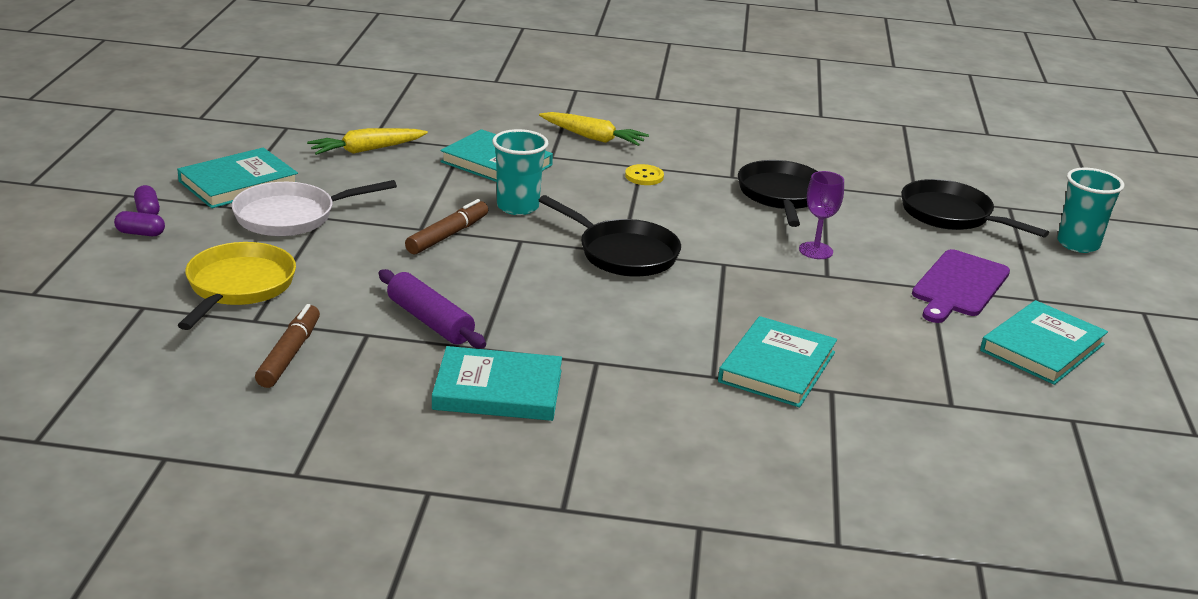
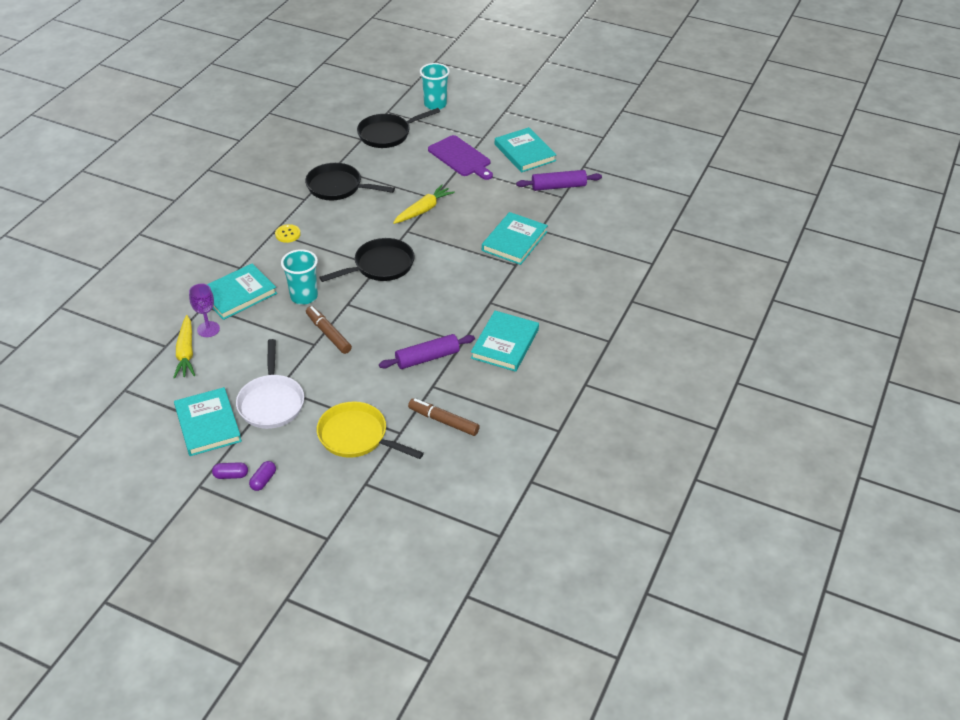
camera: 70 degrees left, 15 degrees up
(593, 138) = (221, 243): yellow carrot -> yellow carrot (423, 210)
(777, 367) = (514, 241): turquoise book -> turquoise book turned 75 degrees clockwise
(815, 251) = (406, 194): purple goblet -> purple goblet (208, 329)
(978, 397) = (558, 186): none -> purple rolling pin

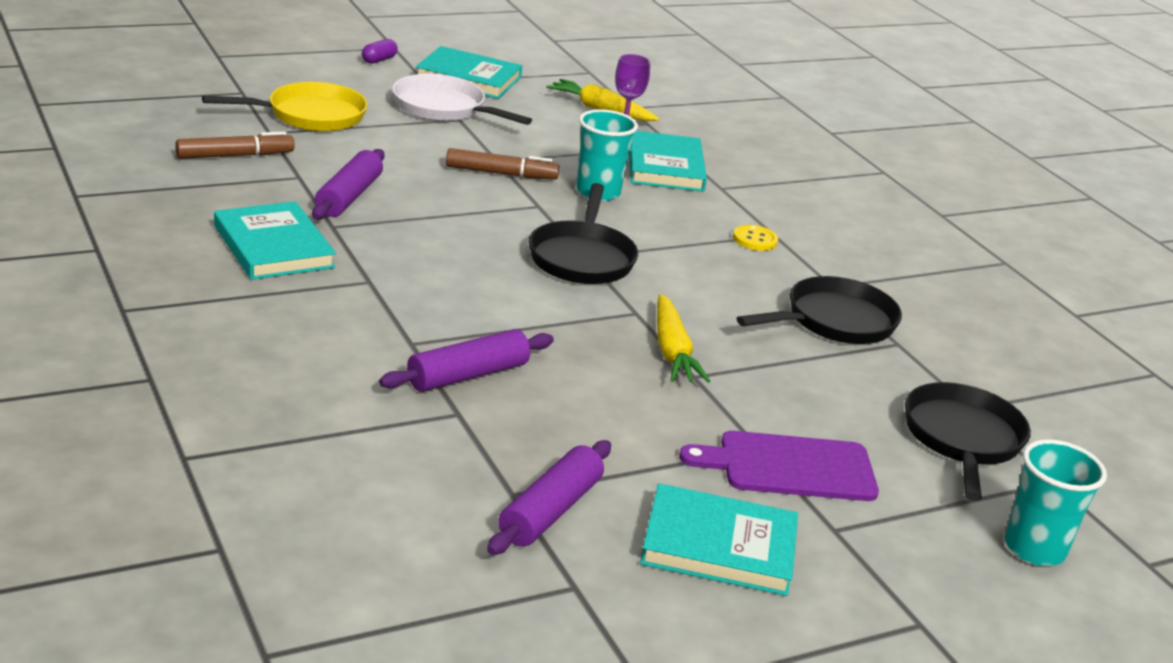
camera: 125 degrees right, 15 degrees down
(263, 480) = (343, 66): purple capsule -> none
(514, 241) = (467, 375): turquoise book -> purple rolling pin

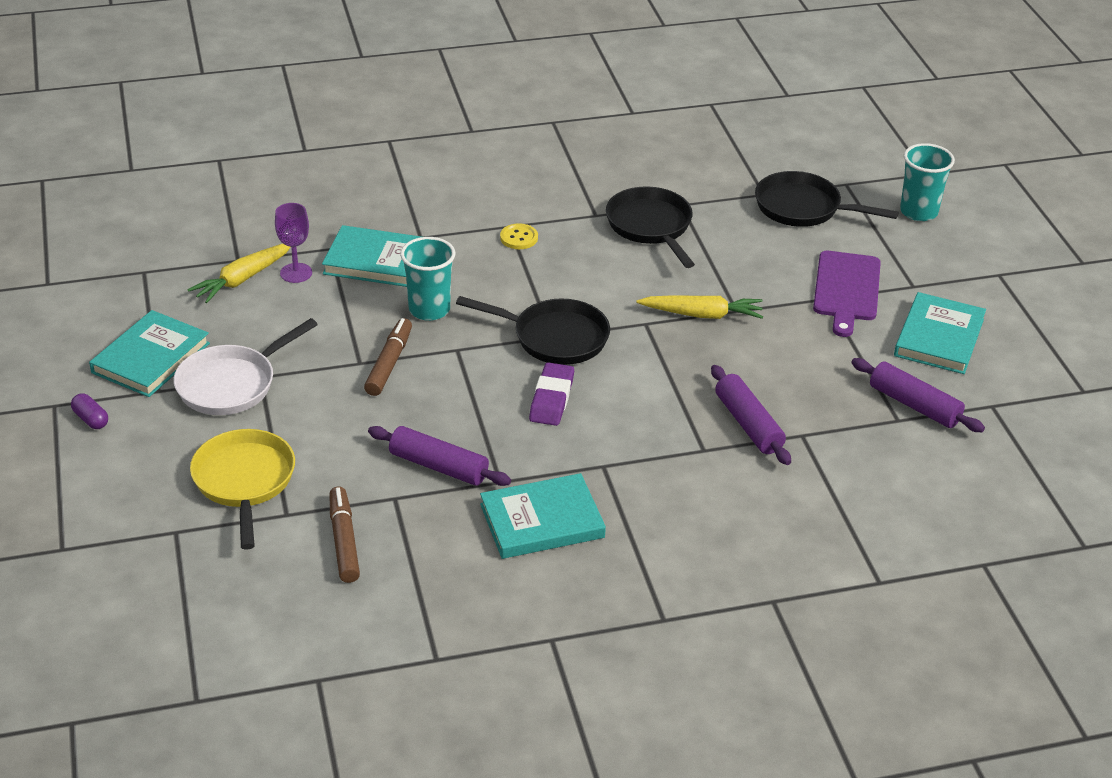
camera: 75 degrees left, 10 degrees up
(474, 254) = (551, 399): none -> purple eraser

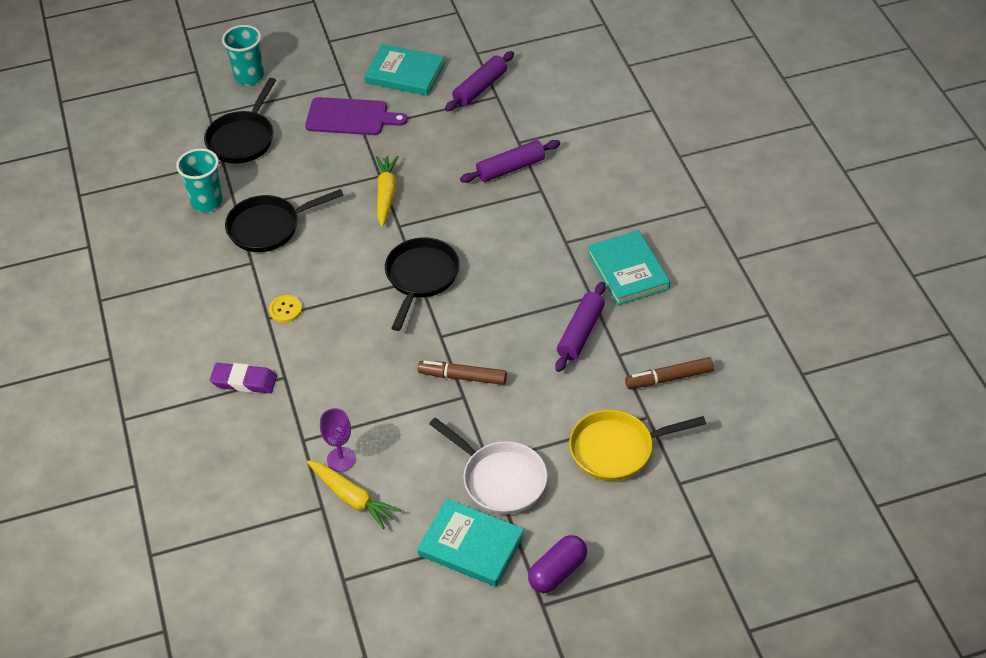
camera: 90 degrees left, 10 degrees up
(91, 419) = (557, 572): purple capsule -> purple capsule, size x1.65
(376, 261) = (321, 404): turquoise book -> none
(429, 310) = (389, 359): turquoise cup -> turquoise cup (207, 202)
(551, 399) = (495, 274): purple eraser -> purple eraser (244, 381)

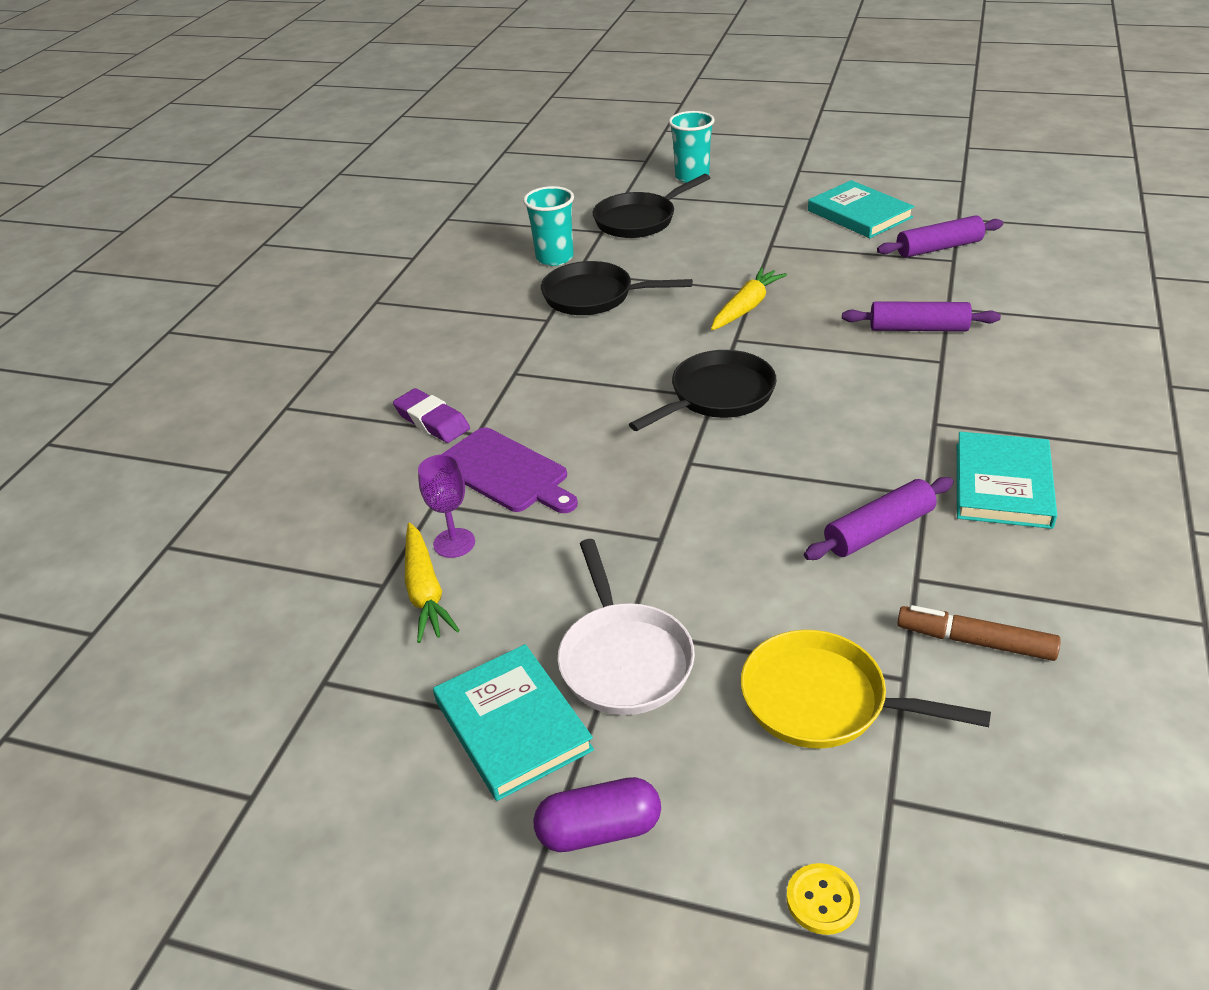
camera: 35 degrees right, 10 degrees down
(285, 310) = (540, 372): yellow button -> yellow button (822, 900)
(350, 117) = (766, 233): purple cutting board -> purple cutting board (505, 472)
(462, 377) = (678, 517): brown marker -> none

